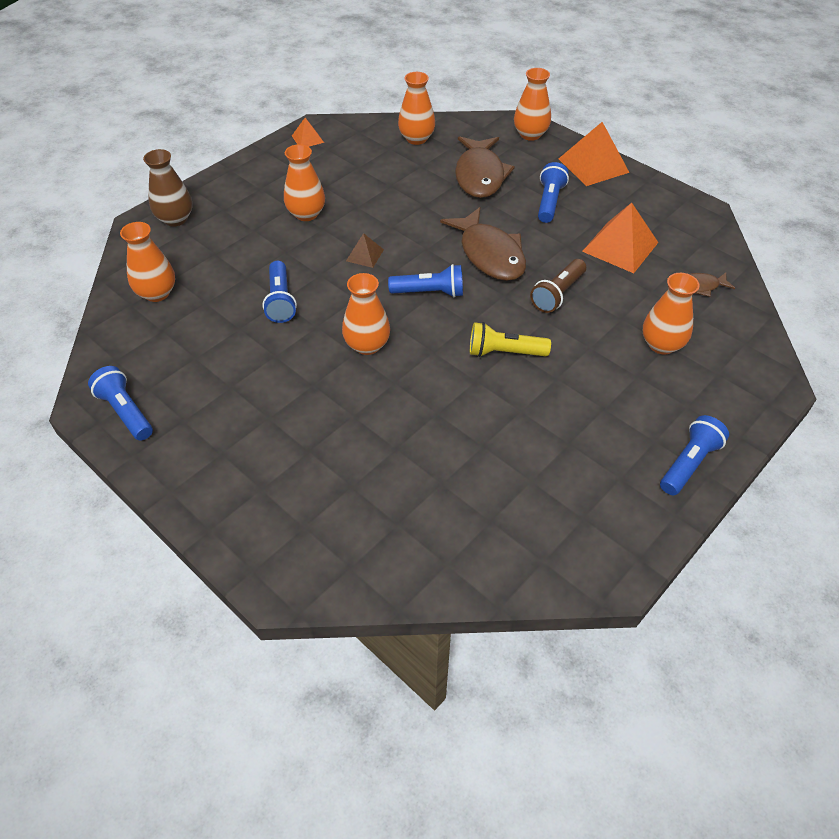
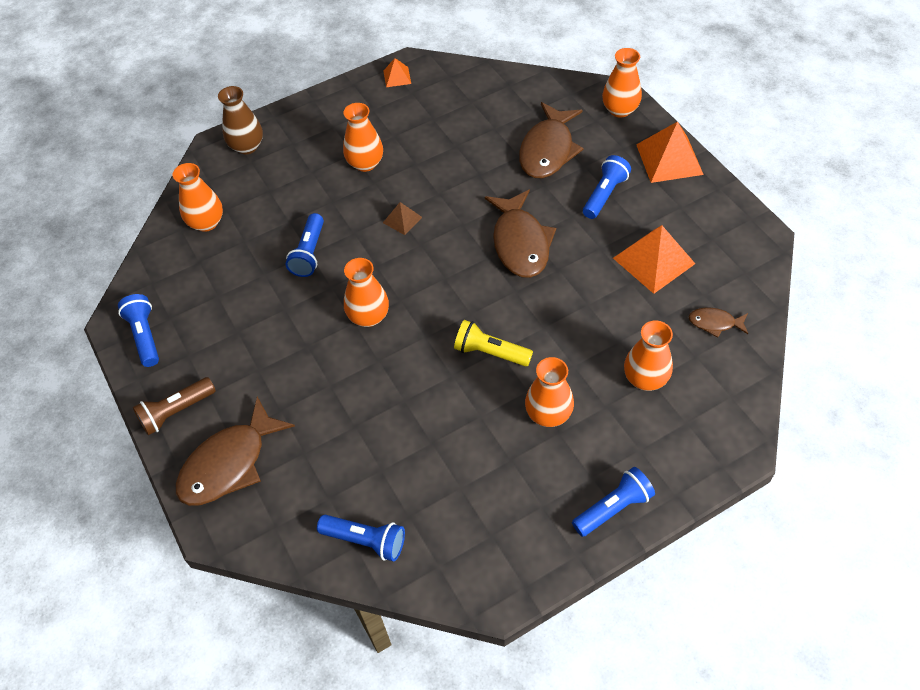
camera: 20 degrees right, 5 degrees up
(272, 516) = (229, 463): none -> brown fish
(416, 138) = (502, 95): orange vase -> orange vase (548, 414)
(429, 292) = (446, 273): blue flashlight -> blue flashlight (365, 540)
(558, 294) = (567, 301): brown flashlight -> brown flashlight (176, 412)

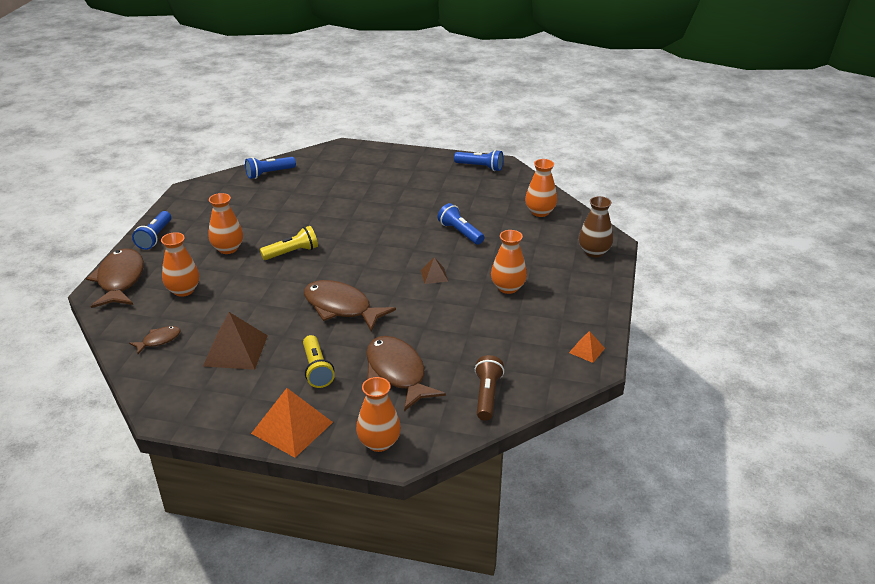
camera: 130 degrees right, 20 degrees down
(176, 412) = (418, 159): brown flashlight -> brown flashlight (487, 395)
(229, 463) = (366, 160): brown fish -> brown fish (120, 280)
(368, 316) = (382, 229): orange vase -> none
(604, 194) = (317, 369): blue flashlight -> yellow flashlight
(654, 261) = (235, 350): orange pyramid -> brown pyramid

